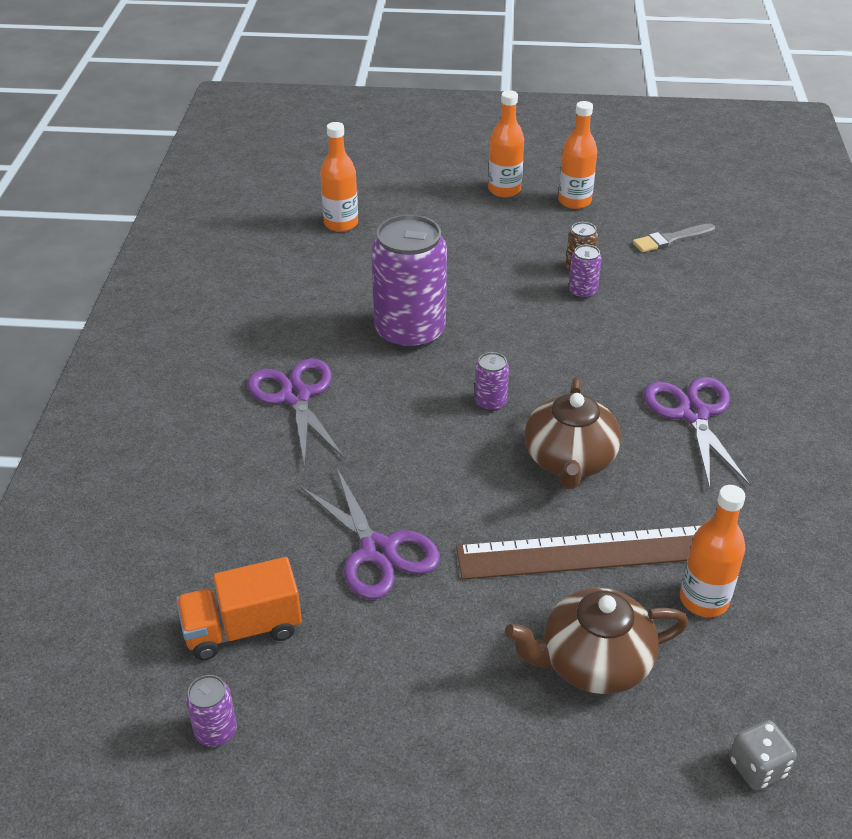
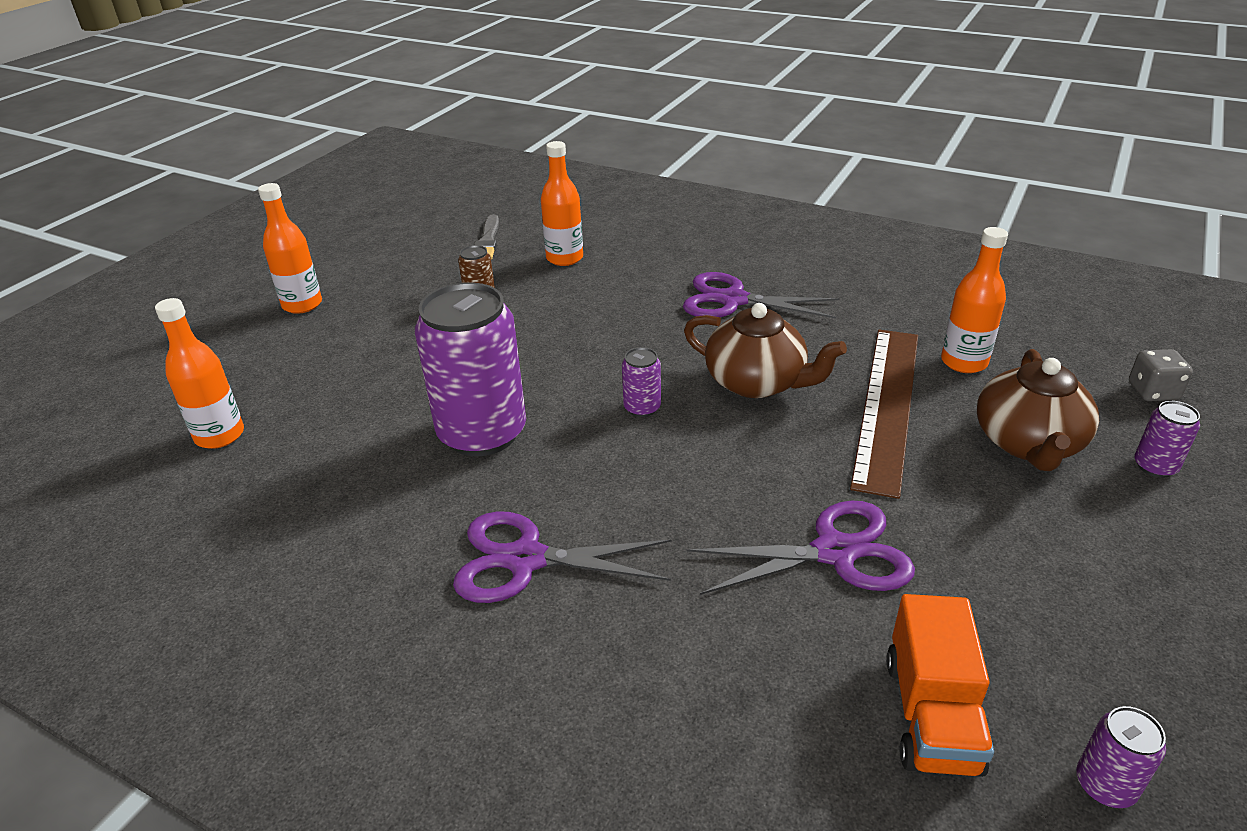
camera: 65 degrees left, 5 degrees down
(574, 201) = (372, 271): orange bottle -> orange bottle (564, 258)
(582, 292) = (517, 306): purple can -> purple can (1155, 466)

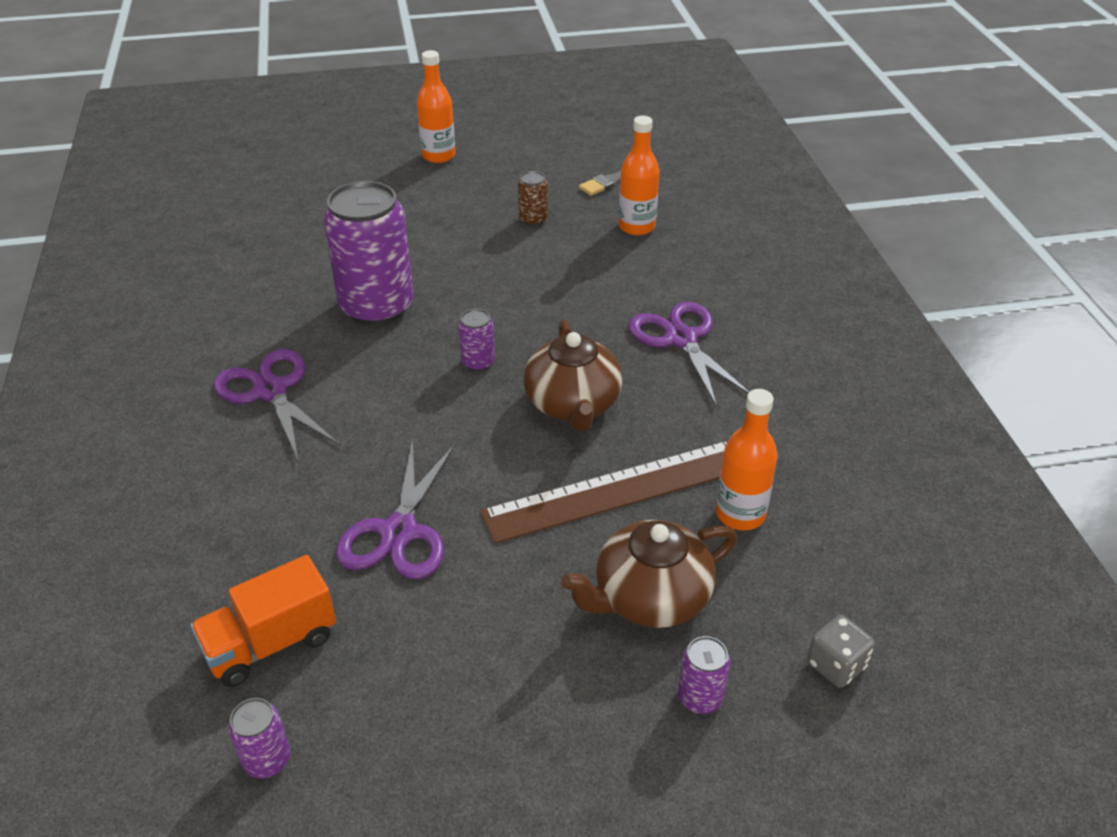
camera: 50 degrees right, 5 degrees up
(220, 435) = (276, 211): orange bottle -> none
(834, 552) = (399, 532): purple scissors -> purple scissors turned 60 degrees clockwise

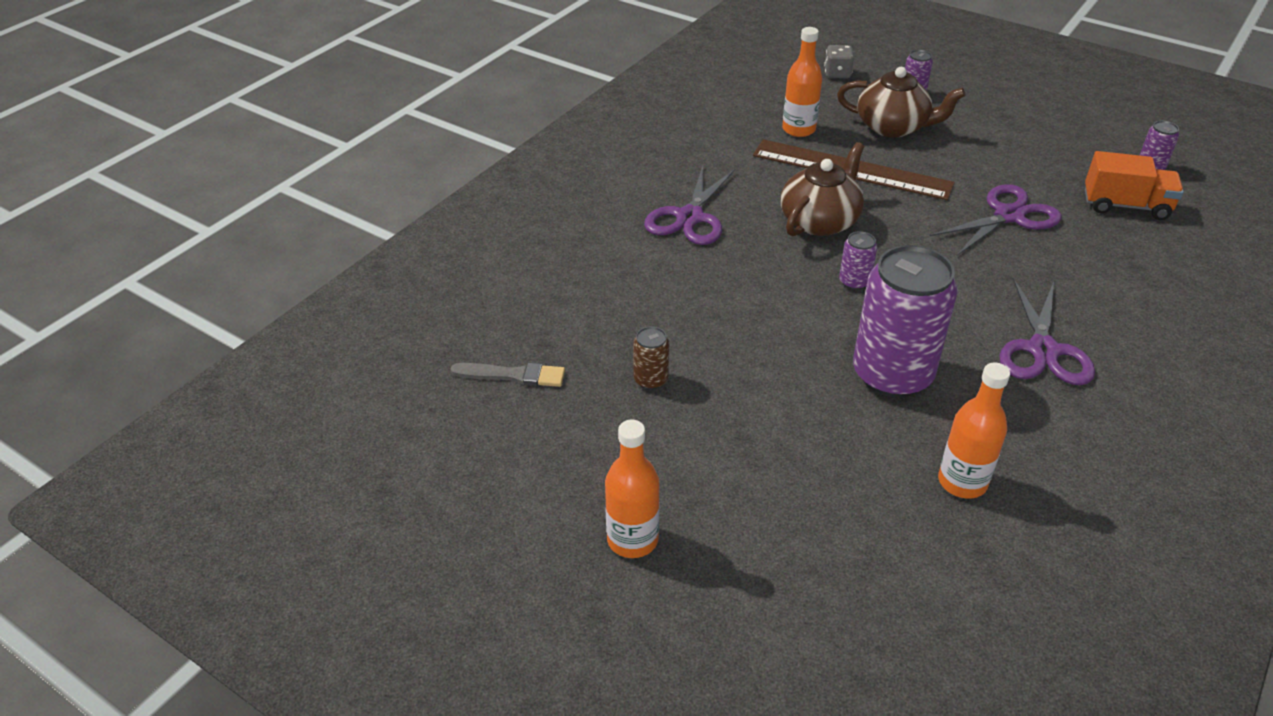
camera: 135 degrees left, 0 degrees up
(636, 227) = (577, 315): orange bottle -> orange bottle (962, 482)

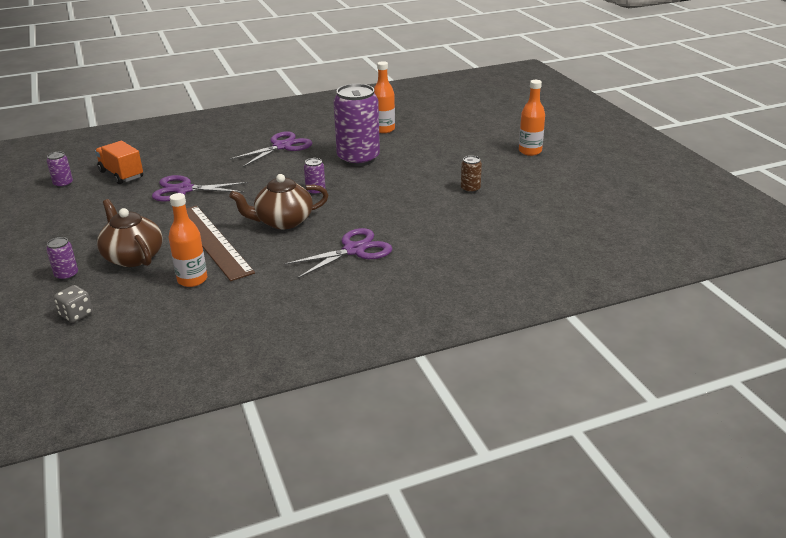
camera: 145 degrees left, 10 degrees down
(513, 375) = (540, 211): grey brush -> none

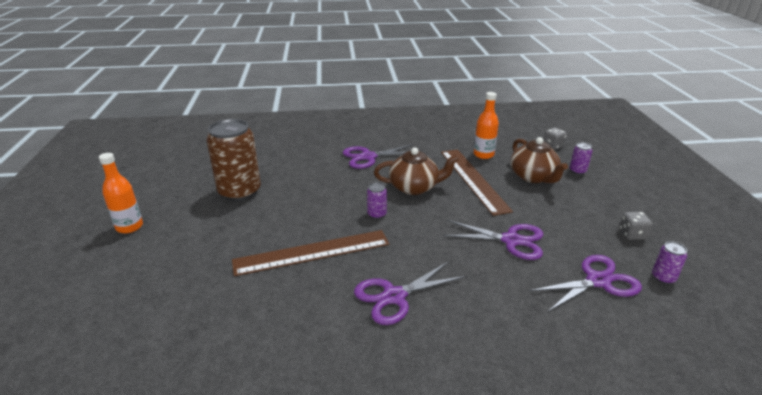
camera: 165 degrees left, 0 degrees up
(61, 211) = (632, 234): none -> grey dice
(121, 174) = (598, 281): orange truck -> purple scissors
(358, 159) = (312, 252): purple can -> brown ruler
(384, 129) = (243, 306): orange bottle -> none
(470, 189) = (239, 192): brown can -> brown can, size x2.34

